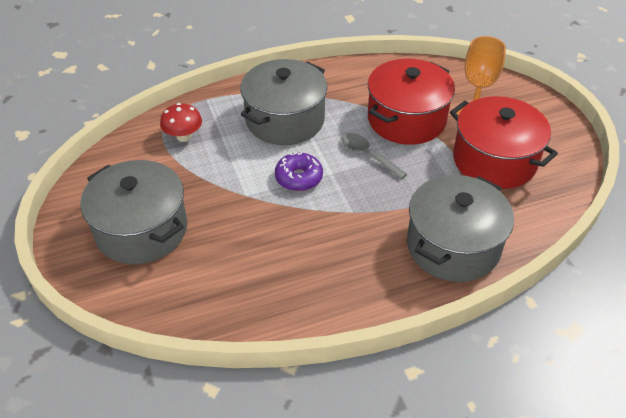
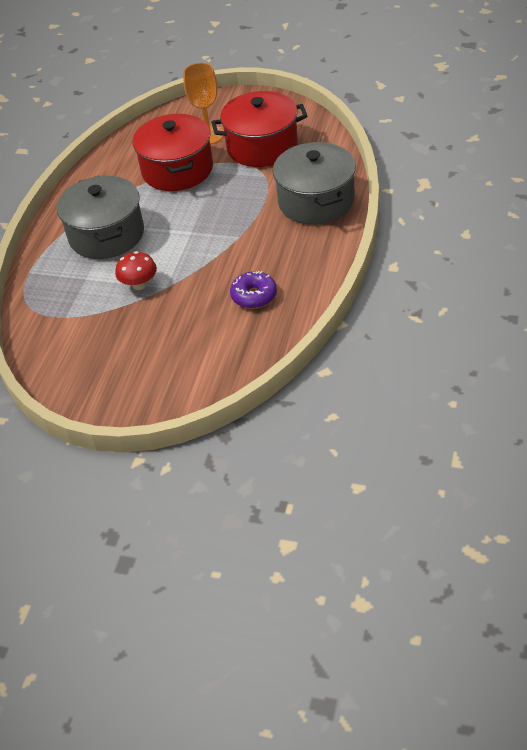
camera: 50 degrees left, 0 degrees up
(141, 230) = (142, 361): grey pot -> none
(183, 136) = (60, 301): red mushroom -> red mushroom (139, 284)
(299, 178) = (177, 251): purple donut -> purple donut (254, 296)
(368, 155) = (193, 205): grey spoon -> none

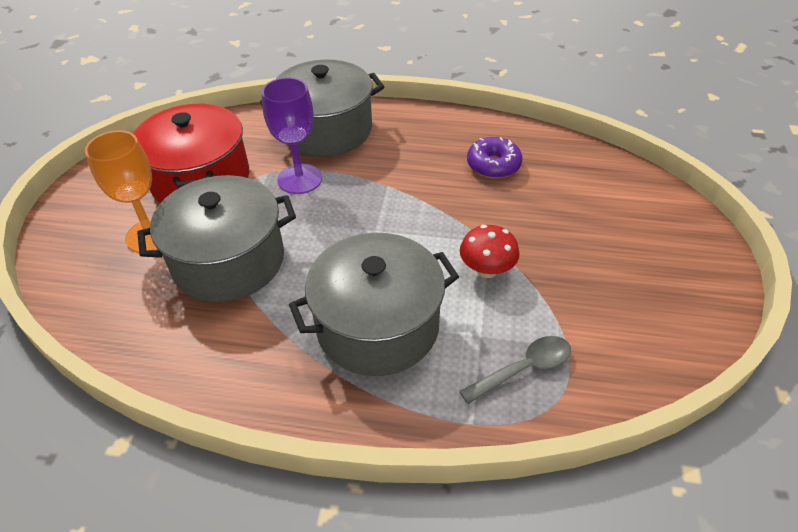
camera: 100 degrees left, 0 degrees up
(56, 295) = (523, 368): none -> grey spoon
(177, 170) = (229, 261): red pot -> grey pot
(254, 192) = (300, 179): none -> purple goblet

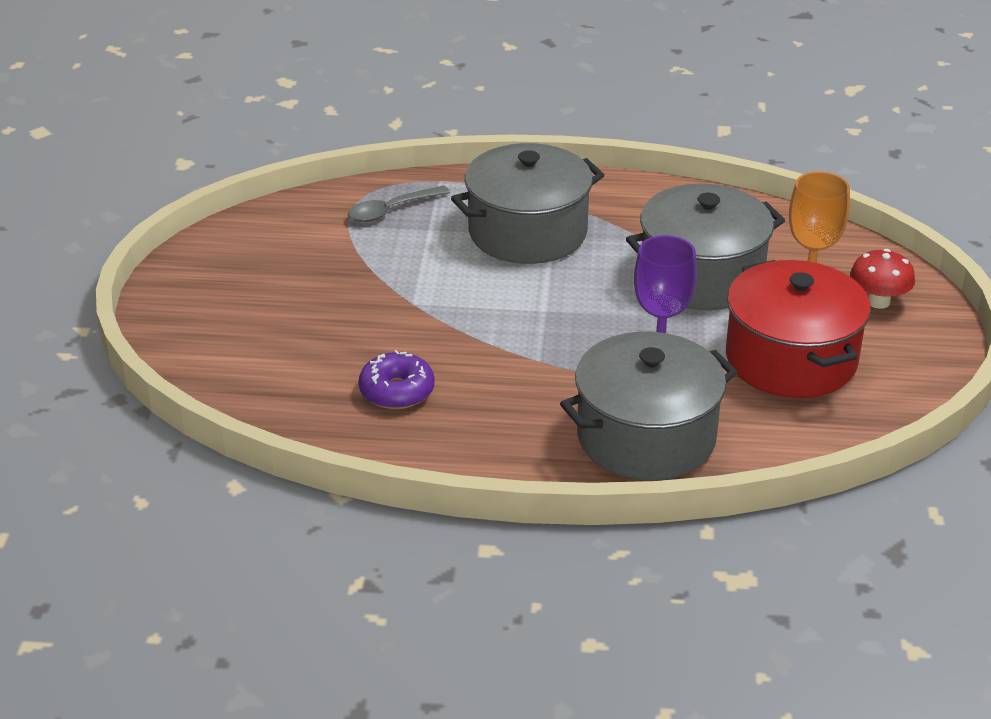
camera: 175 degrees right, 10 degrees down
(486, 270) = (417, 278): red mushroom -> red mushroom (878, 301)

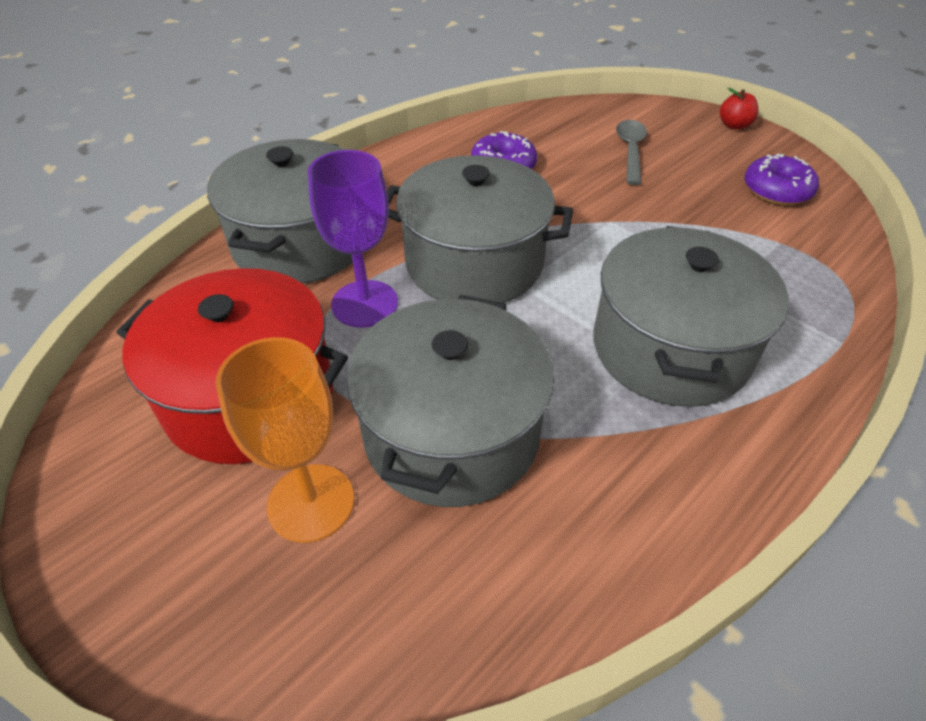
camera: 130 degrees right, 10 degrees up
(161, 295) = (734, 125): none -> red apple
(269, 244) = (776, 191): none -> purple donut
(391, 210) = (792, 279): grey spoon -> grey spoon (630, 151)
(550, 340) = (474, 263): none -> grey pot
(878, 301) = (214, 571): red mushroom -> none

